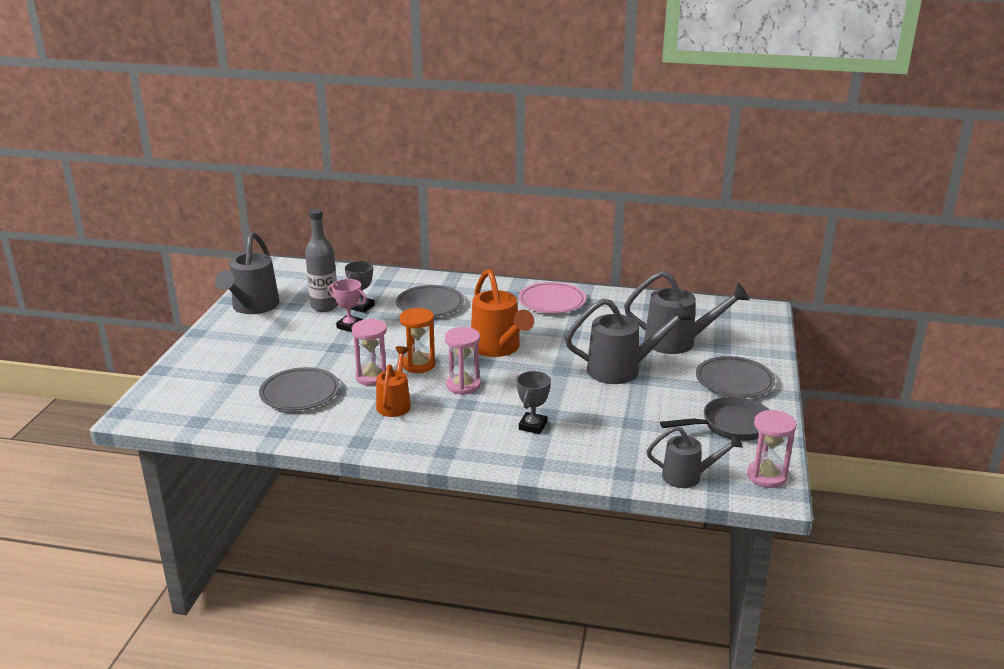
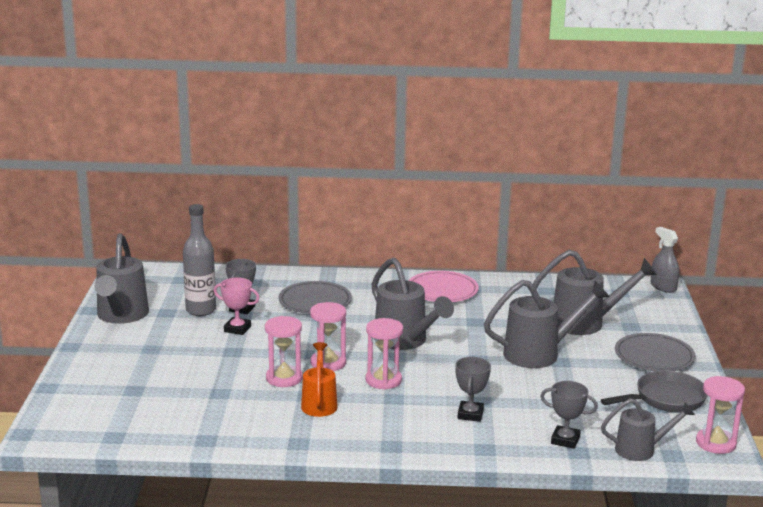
camera: 10 degrees left, 5 degrees down
(300, 393) = (213, 400): grey plate -> none
(418, 365) = (328, 363): orange hourglass -> pink hourglass
(498, 348) = (405, 341): orange watering can -> grey watering can
(615, 460) = (565, 440): none -> grey trophy
(767, 311) = (663, 287): none -> grey spray bottle

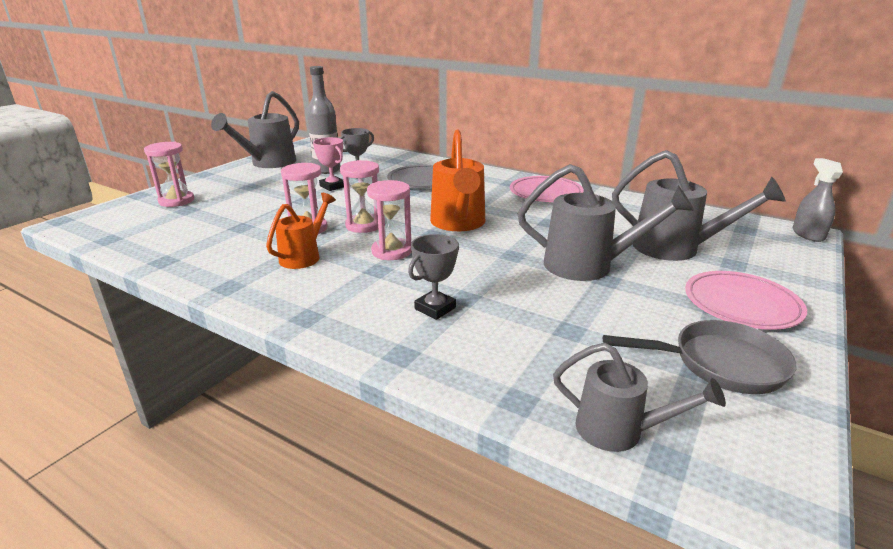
camera: 30 degrees right, 5 degrees up
(405, 341) = (458, 223): grey watering can -> orange watering can
(565, 440) = (517, 377): grey trophy -> none
(654, 357) = (741, 304): grey plate -> pink plate
(715, 443) = (766, 465): pink hourglass -> pink hourglass (176, 201)

